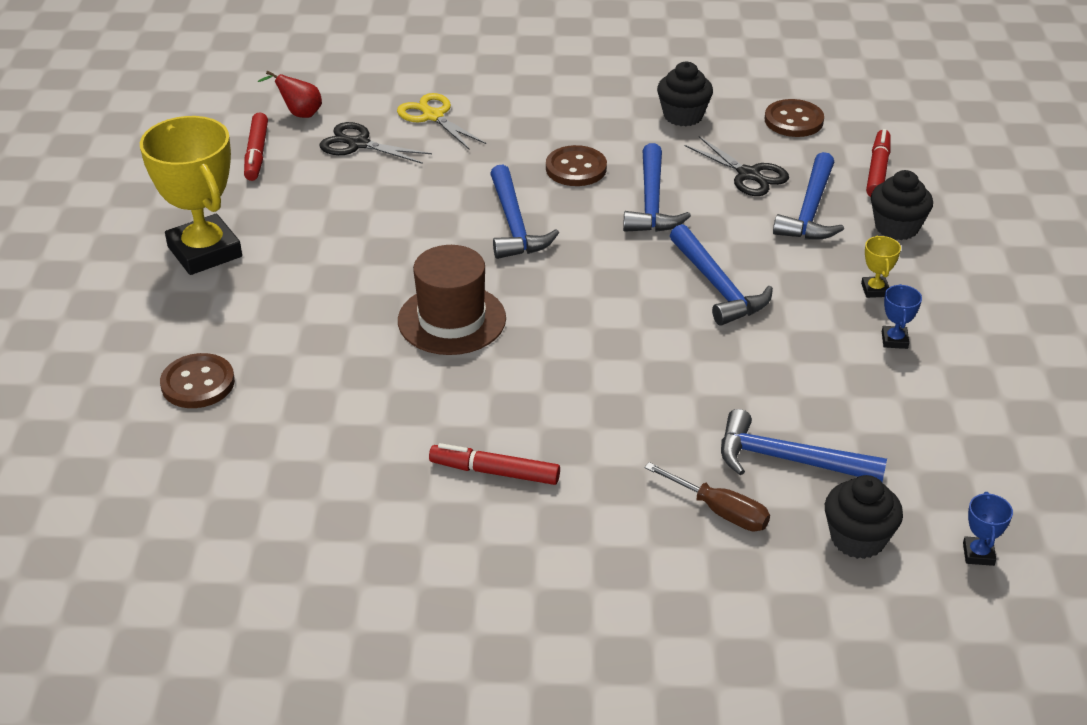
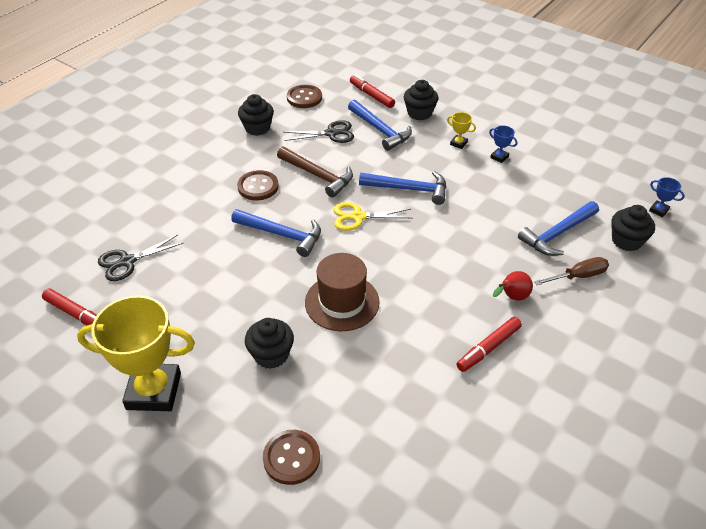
camera: 55 degrees left, 5 degrees up
(299, 114) = (59, 273): red pear -> red pear (512, 297)
(322, 304) = (271, 355): none -> black cupcake
(433, 116) = (140, 216): yellow scissors -> yellow scissors (358, 217)
(652, 202) = (318, 175): blue hammer -> brown hammer

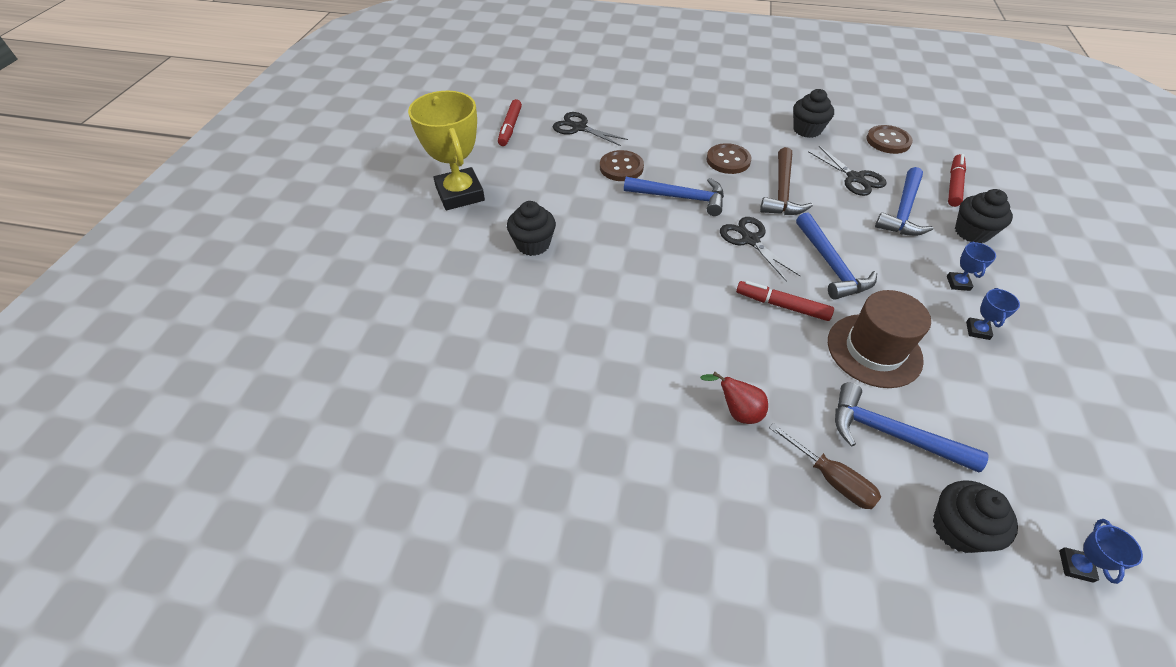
camera: 65 degrees right, 5 degrees up
(282, 234) = (680, 197): blue hammer -> blue hammer turned 75 degrees counterclockwise
(291, 458) = (431, 297): brown button -> brown button (621, 167)
(342, 302) = (625, 268): brown hat -> brown hat (874, 350)
(358, 217) = (750, 240): yellow scissors -> black scissors
(458, 143) = (958, 283): yellow trophy -> blue trophy
(488, 348) = (642, 409): red marker -> red marker (782, 305)

